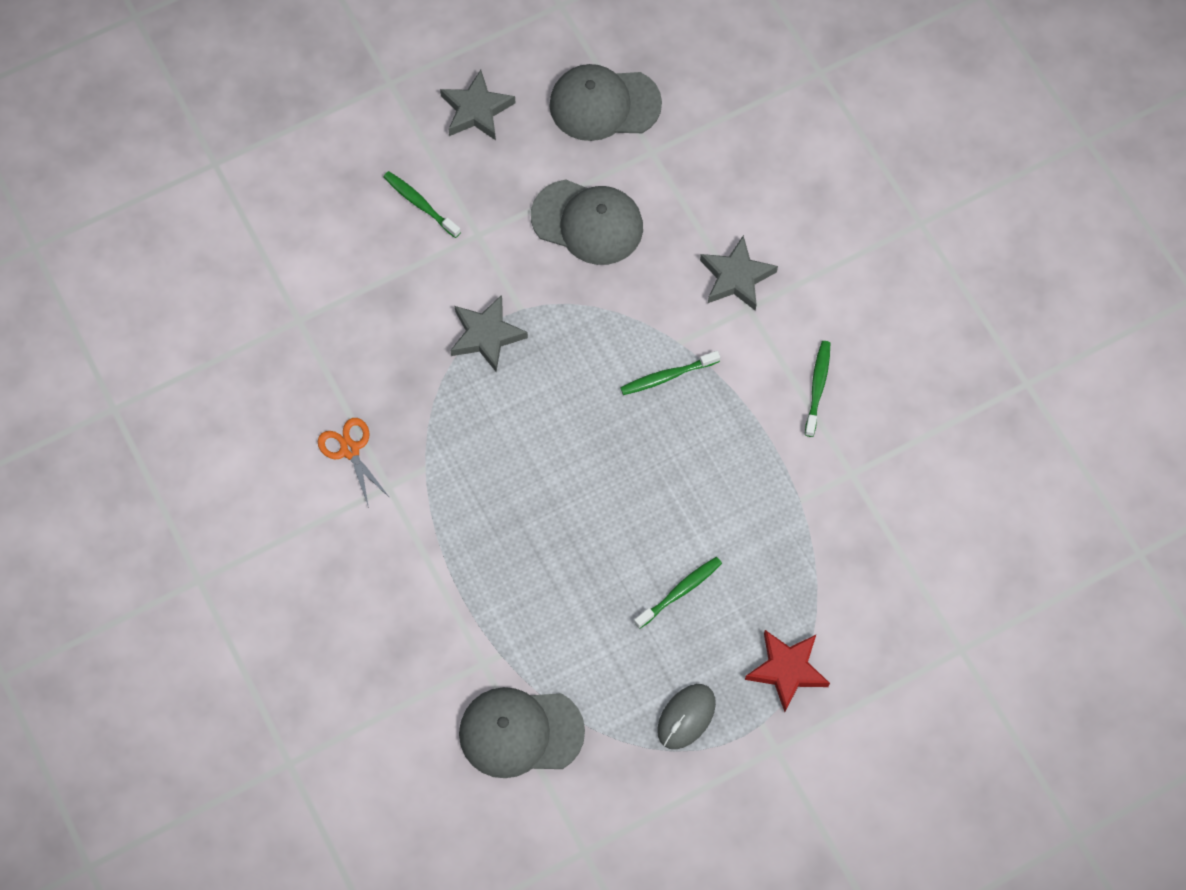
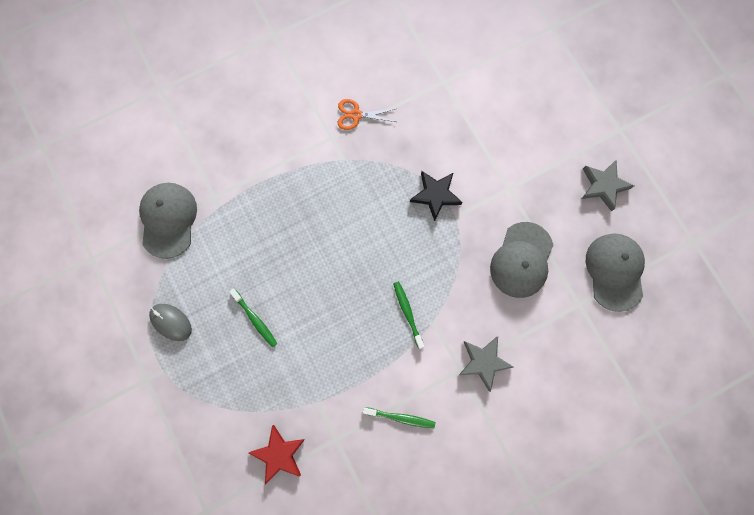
camera: 90 degrees right, 10 degrees up
(350, 450) = (356, 115): orange scissors -> orange scissors turned 150 degrees counterclockwise
(420, 204) = (530, 151): green toothbrush -> none
(486, 335) = (435, 195): grey star -> black star
(787, 670) = (198, 389): red star -> red star (279, 454)

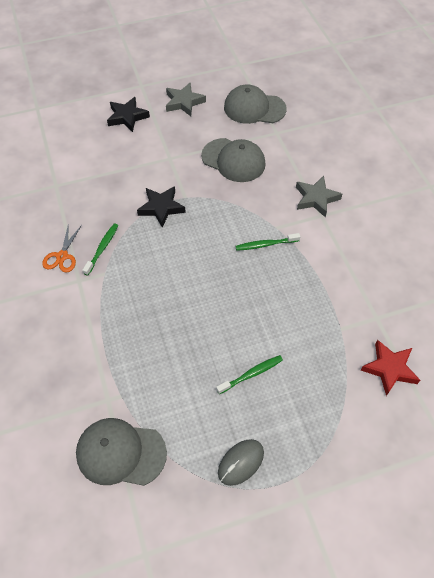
camera: 80 degrees left, 20 degrees down
(400, 418) = (359, 264): green toothbrush -> green toothbrush (102, 248)
(562, 127) = (127, 117): none -> black star

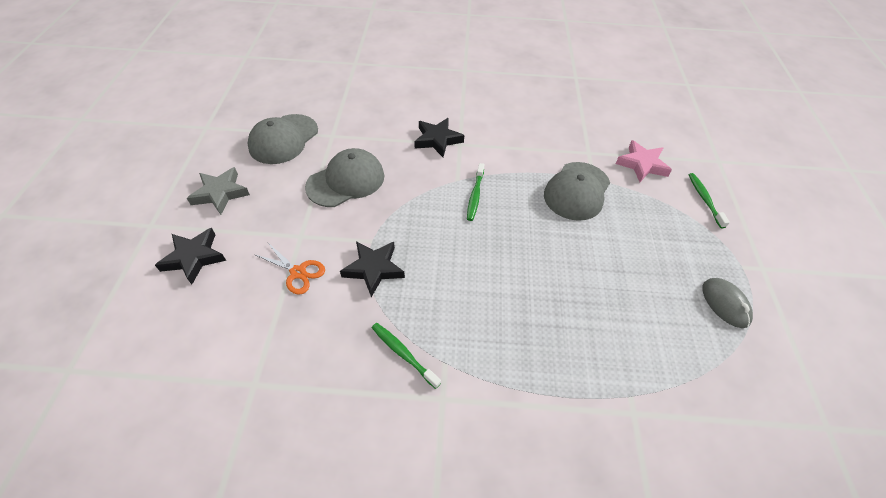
camera: 70 degrees left, 5 degrees down
(62, 256) = (391, 410): orange scissors -> orange scissors (298, 272)
(120, 453) = (706, 418): grey cap -> grey cap (577, 191)
(251, 374) = (627, 261): green toothbrush -> green toothbrush (704, 199)
(316, 198) = (437, 140): grey star -> black star
(389, 369) = (642, 164): red star -> pink star

